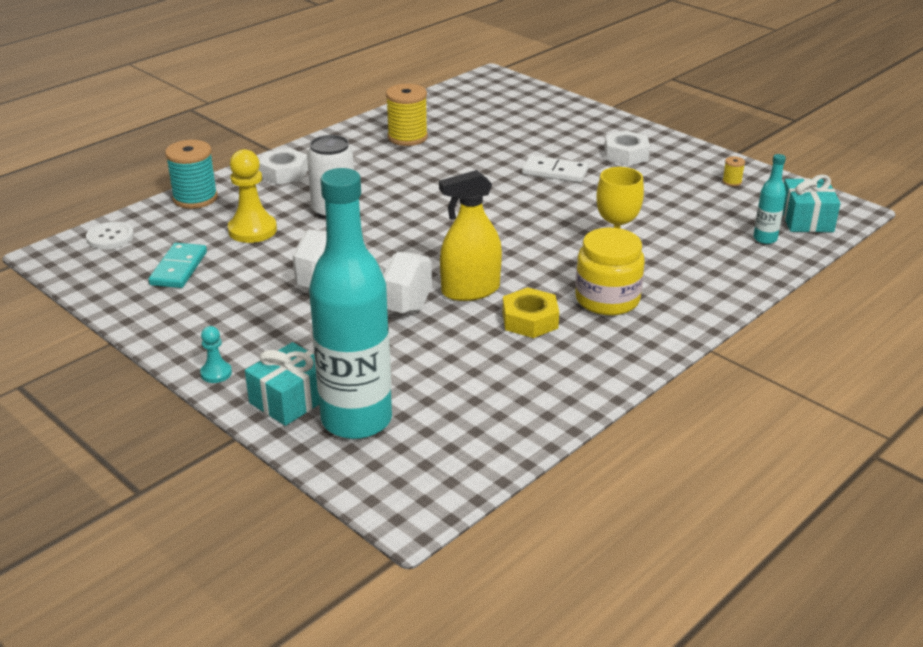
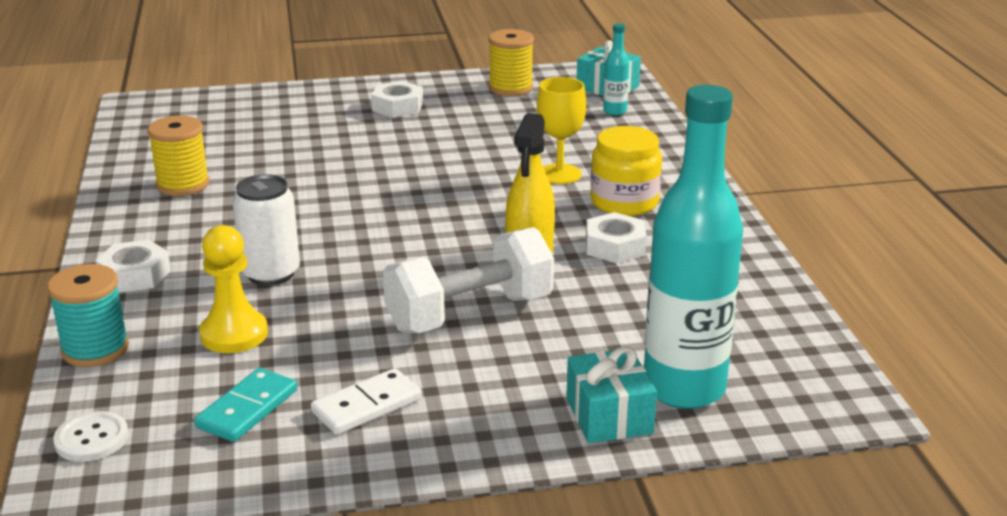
camera: 55 degrees left, 5 degrees down
(179, 268) = (247, 409): turquoise domino -> turquoise domino turned 75 degrees clockwise
(216, 373) = (507, 448): turquoise pawn -> none
(530, 320) = (615, 246): yellow nut -> white nut
(555, 172) = (377, 145): white domino -> white domino (367, 406)
(732, 182) = (510, 88): yellow spool -> yellow spool, size x2.22

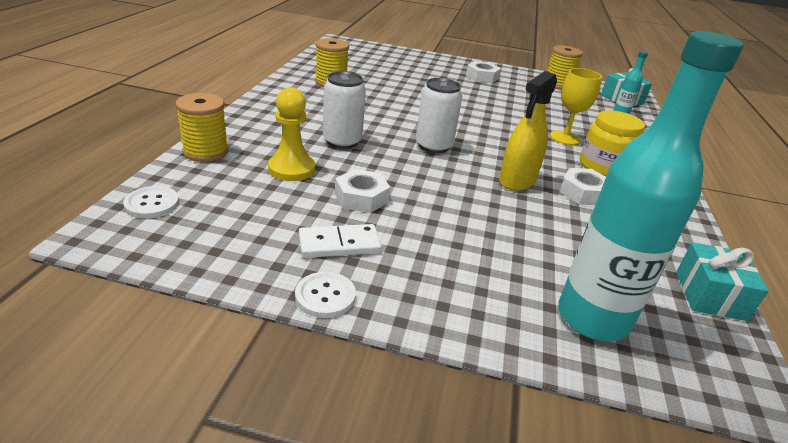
camera: 20 degrees right, 5 degrees up
(95, 349) = (205, 152): turquoise spool -> yellow spool
(135, 275) = (265, 119): white nut -> white nut (361, 197)
(247, 409) = (260, 218): turquoise domino -> none
(393, 465) = (325, 296): none -> white button
(397, 241) = (433, 146): none -> white can
(470, 314) = (453, 205): white dumbbell -> none
(609, 415) = (517, 319): turquoise gift -> turquoise gift (710, 295)

